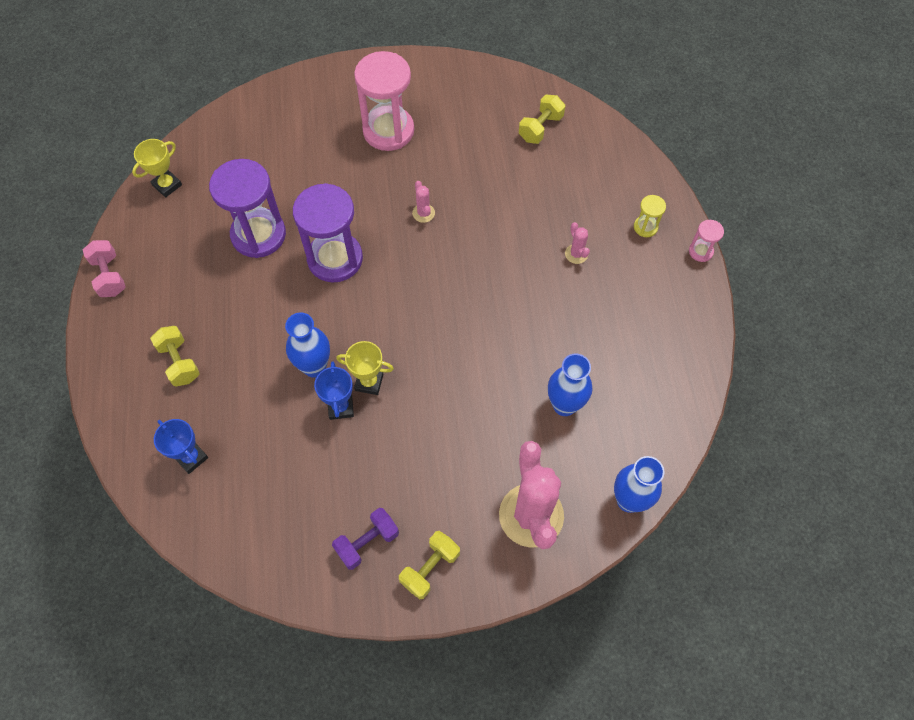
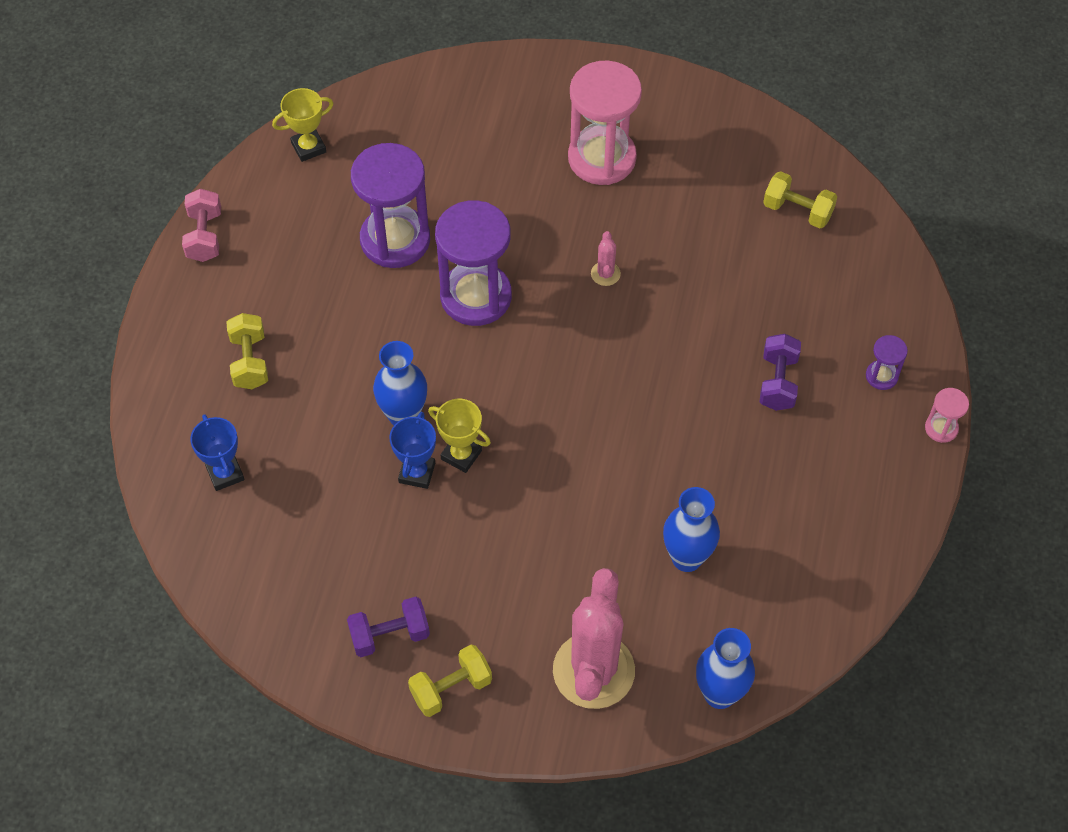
camera: 20 degrees right, 5 degrees down
(540, 128) = (797, 211): yellow dumbbell -> yellow dumbbell turned 60 degrees clockwise
(576, 254) = (778, 382): pink cactus -> purple dumbbell
(645, 227) = (881, 376): yellow hourglass -> purple hourglass

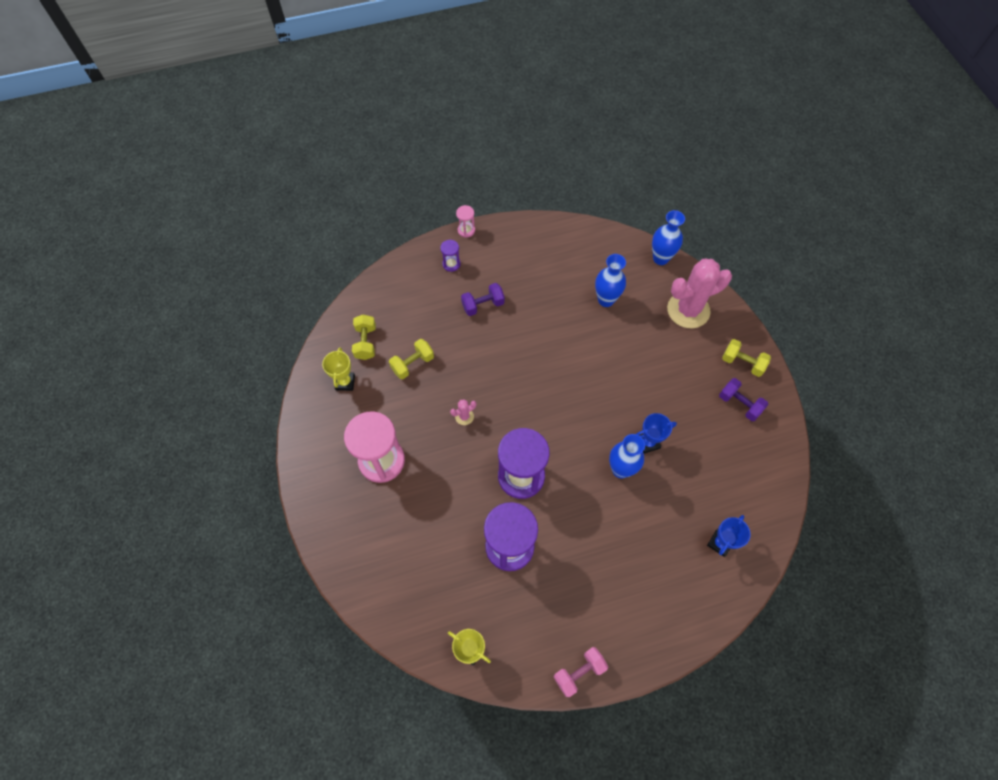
camera: 120 degrees left, 5 degrees up
(250, 361) = (645, 578): yellow dumbbell -> yellow dumbbell (413, 364)
(461, 455) = (623, 427): yellow trophy -> yellow trophy (345, 382)

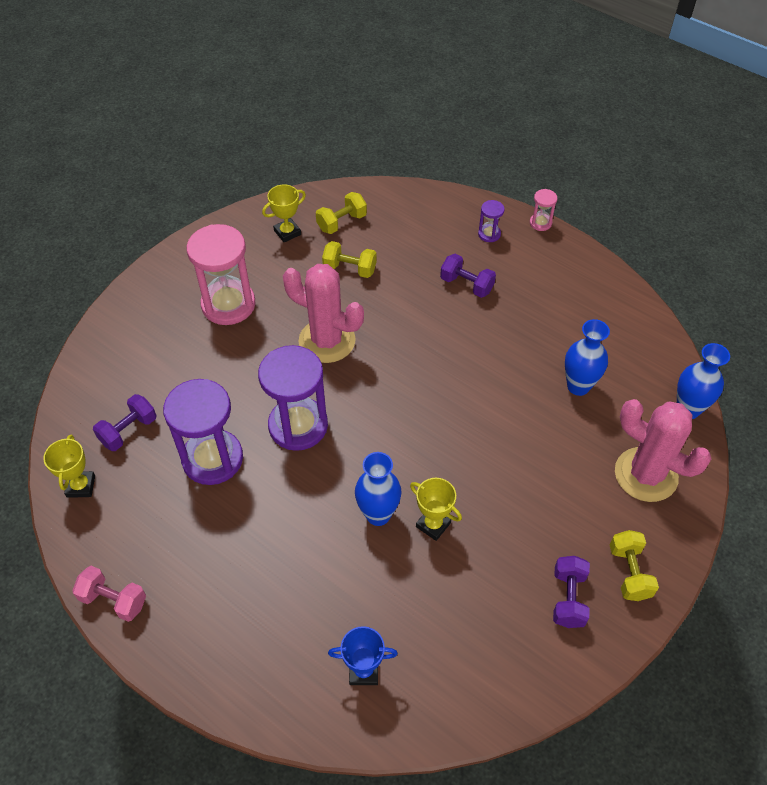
camera: 55 degrees right, 10 degrees down
(445, 591) = (128, 431): none -> purple dumbbell
(464, 416) = (327, 341): pink cactus -> pink cactus, size x2.43
(648, 443) = (433, 524): blue trophy -> yellow trophy

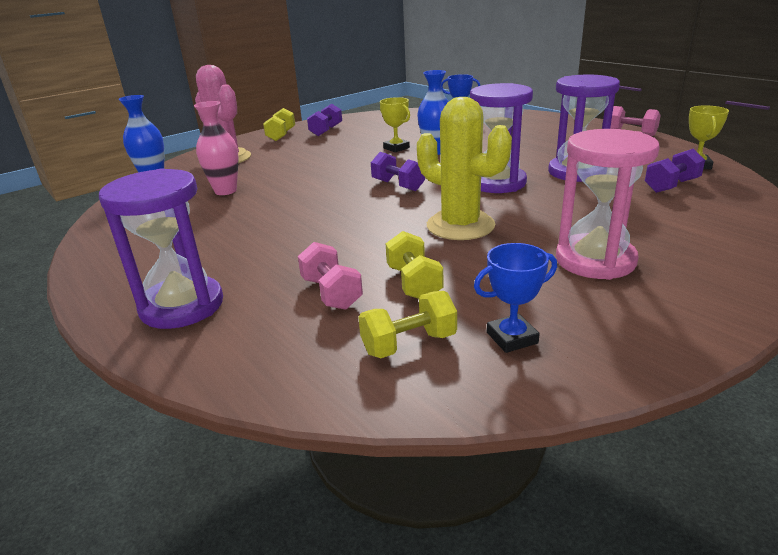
camera: 165 degrees left, 25 degrees down
(287, 232) = (512, 338): yellow trophy -> blue trophy
(327, 341) = (460, 226): pink cactus -> yellow cactus
(350, 269) = (414, 283): yellow dumbbell -> yellow dumbbell turned 45 degrees clockwise
(400, 254) = (331, 293): none -> pink dumbbell
(466, 285) = (265, 257): purple dumbbell -> purple dumbbell (398, 185)
(489, 234) = (182, 306): purple hourglass -> purple hourglass, size x2.25
(540, 223) = (93, 313): pink hourglass -> none
(578, 386) = (225, 191): blue vase -> pink vase

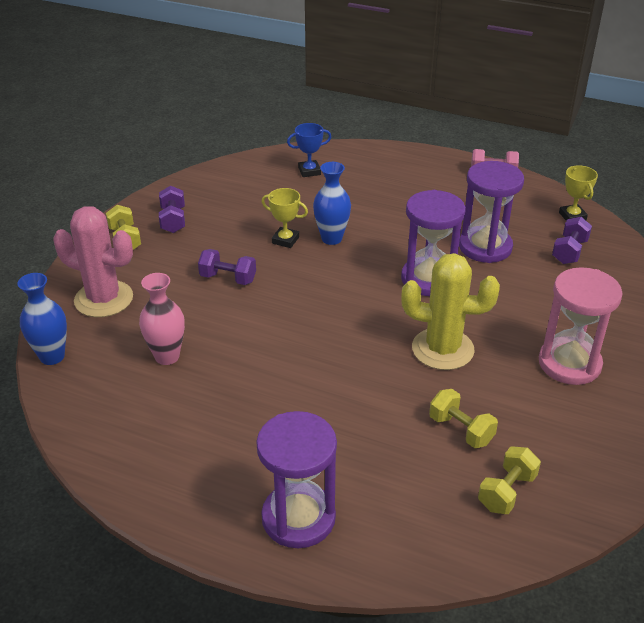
camera: 30 degrees left, 10 degrees up
(331, 293) = (408, 462): pink dumbbell -> none
(398, 185) = (341, 304): purple dumbbell -> purple dumbbell (228, 278)
(512, 338) = (567, 462): blue trophy -> none

